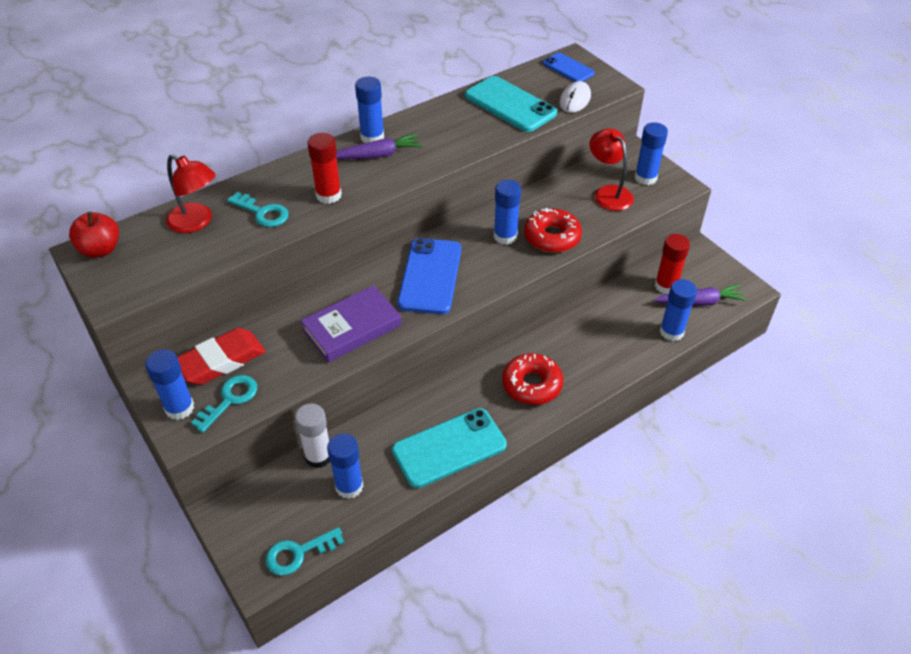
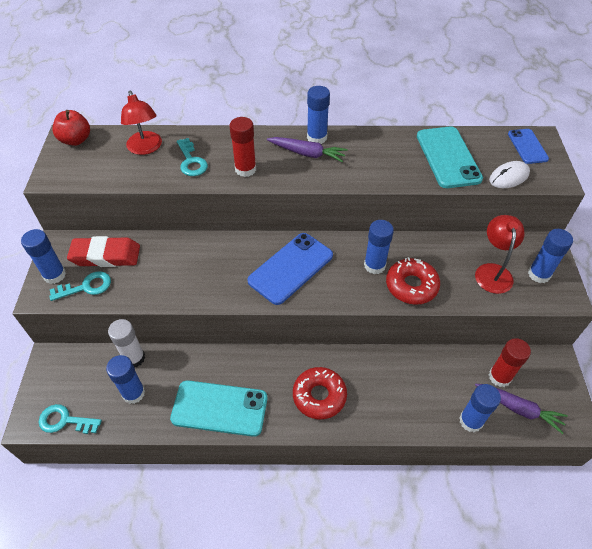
camera: 35 degrees right, 5 degrees up
(352, 327) = (204, 278): purple book -> none

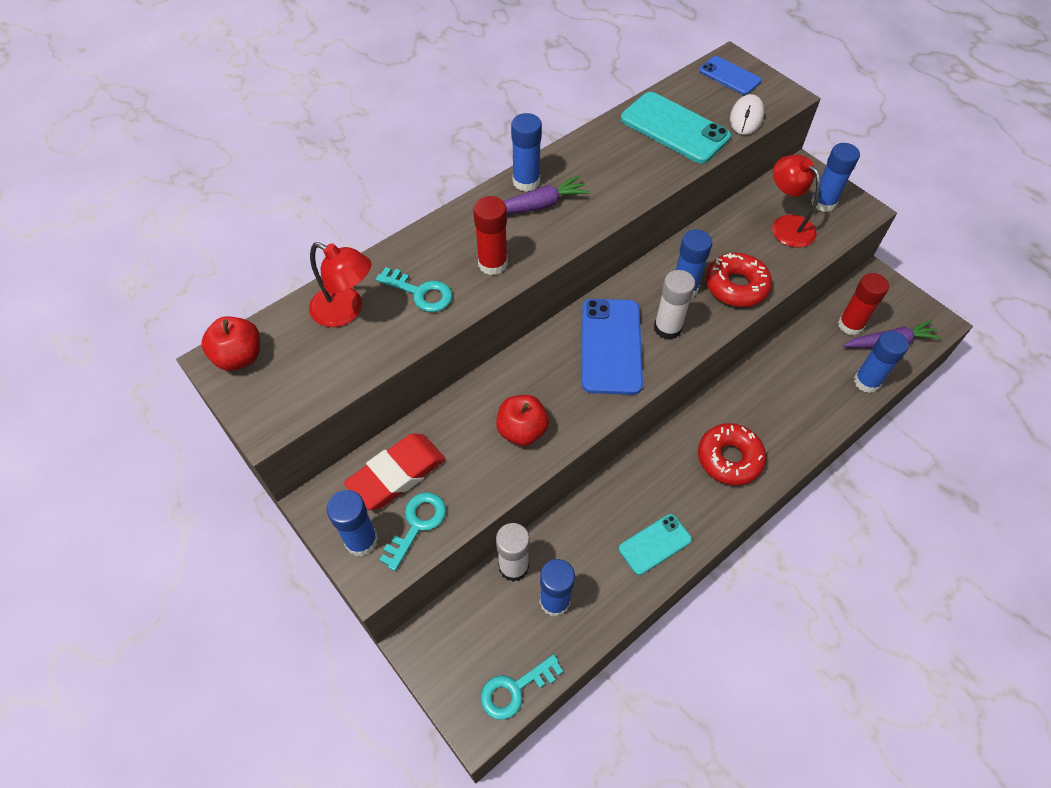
camera: 40 degrees left, 5 degrees up
(189, 279) = (522, 431): none -> red apple
(219, 408) = (655, 544): turquoise phone -> turquoise phone, size x0.59
(337, 281) = (667, 328): none -> white glue stick

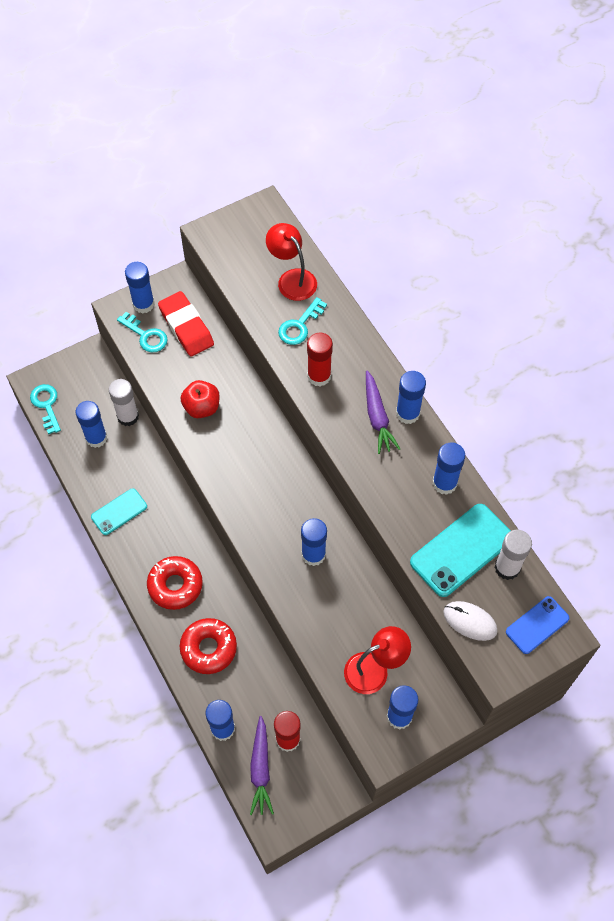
camera: 100 degrees right, 5 degrees up
(239, 357) = (265, 218): red apple -> none
(346, 311) = (292, 279): red lamp -> red lamp turned 105 degrees clockwise
(604, 146) = (444, 483): none -> blue glue stick
(611, 346) = (264, 483): blue phone -> none
(655, 544) = (119, 512): turquoise phone -> turquoise phone turned 75 degrees clockwise
(667, 328) = (273, 530): white glue stick -> white glue stick (507, 567)
(736, 286) = (308, 599): red donut -> red donut (208, 648)

